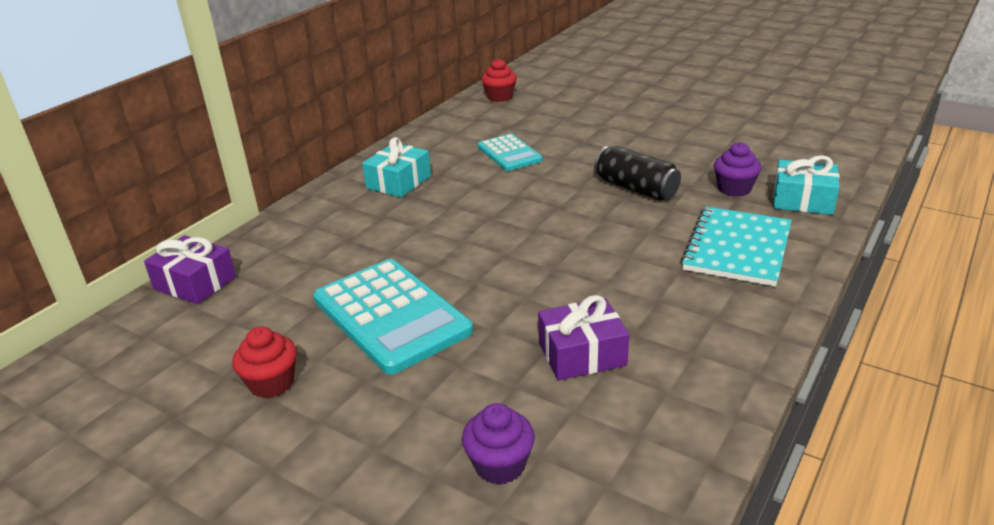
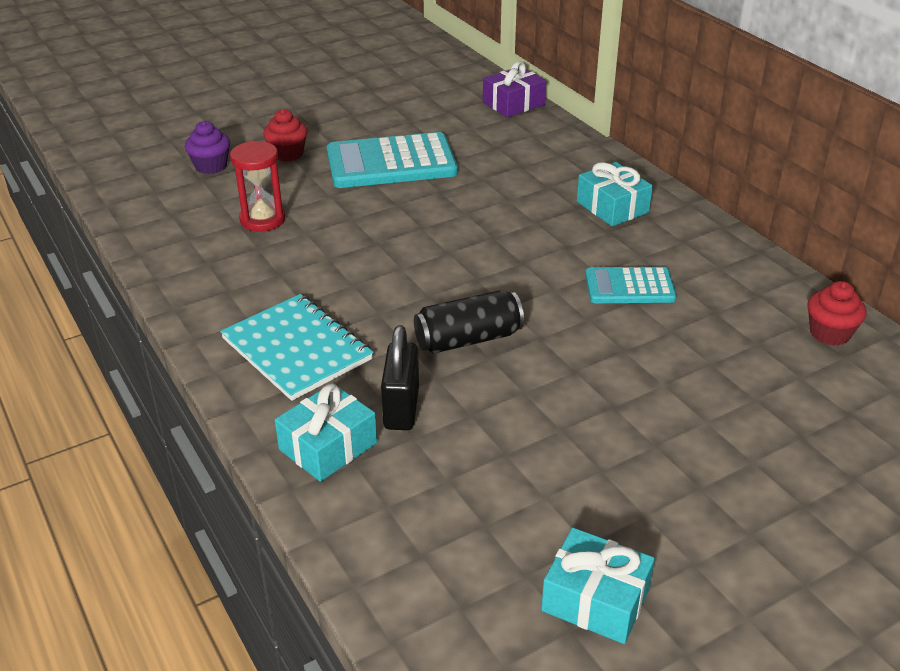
camera: 115 degrees right, 5 degrees up
(271, 383) = (365, 116): red cupcake -> red cupcake (287, 154)
(582, 354) = (262, 220): purple gift -> red hourglass
(734, 189) = (401, 408): purple cupcake -> black padlock
(779, 109) = (595, 599): none -> turquoise gift

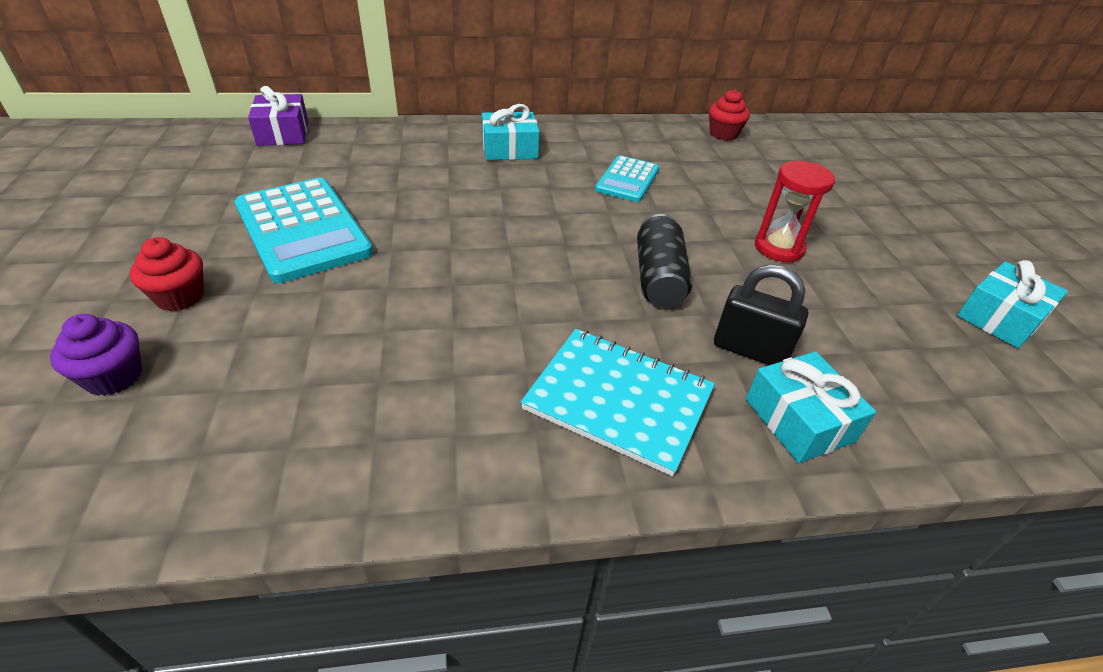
camera: 70 degrees left, 5 degrees up
(262, 220) = (317, 360): red hourglass -> red hourglass (779, 248)
(297, 349) = (618, 400): turquoise notebook -> turquoise notebook turned 45 degrees clockwise
(391, 163) = (303, 229): turquoise calculator -> turquoise calculator turned 45 degrees counterclockwise

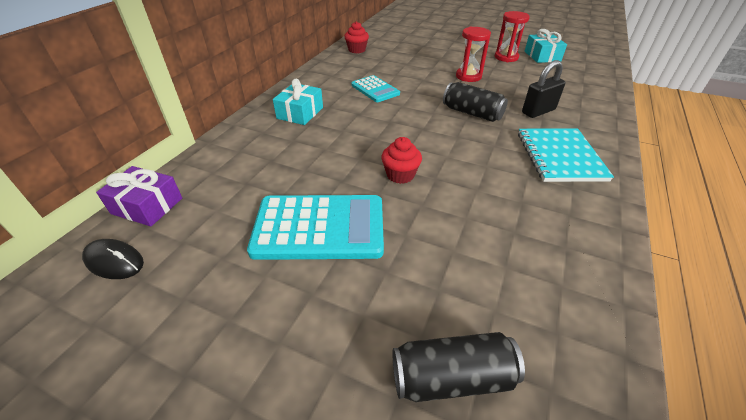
camera: 55 degrees left, 0 degrees up
(114, 377) = (452, 377): purple cupcake -> black can
(180, 297) = (363, 318): red cupcake -> red cupcake (400, 175)
(206, 148) = (114, 261): none -> black mouse
(618, 400) = (560, 156): turquoise notebook -> turquoise notebook turned 60 degrees counterclockwise
(799, 420) = (586, 118): turquoise gift -> none
(918, 273) = (506, 57): none -> red hourglass

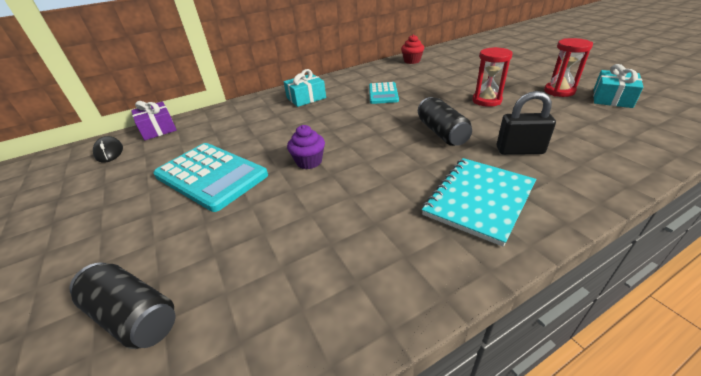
camera: 40 degrees right, 5 degrees down
(400, 175) = (309, 162): red cupcake -> purple cupcake

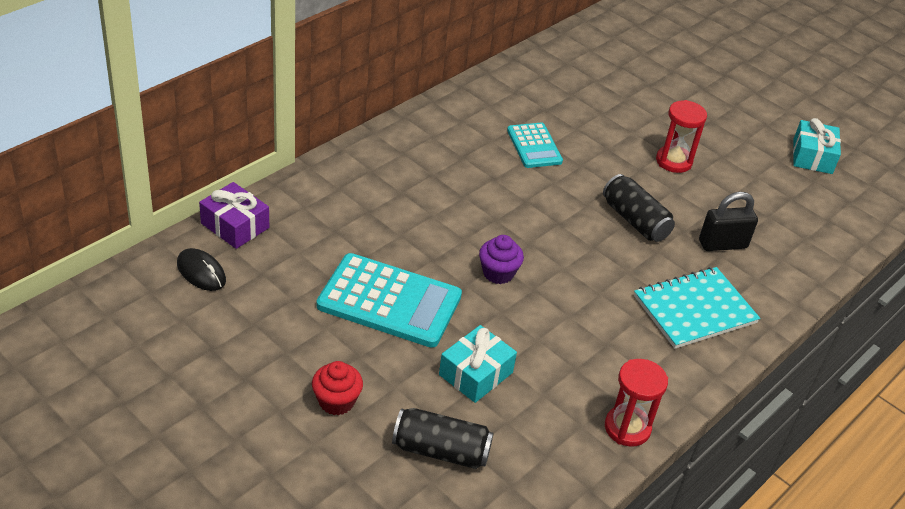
camera: 25 degrees left, 5 degrees up
(306, 98) = (424, 155): turquoise gift -> turquoise gift (475, 373)
(412, 61) = (547, 66): red cupcake -> red cupcake (336, 401)
(479, 200) = (694, 309): turquoise notebook -> turquoise notebook turned 45 degrees clockwise
(559, 91) = (755, 143): red hourglass -> red hourglass (627, 428)

